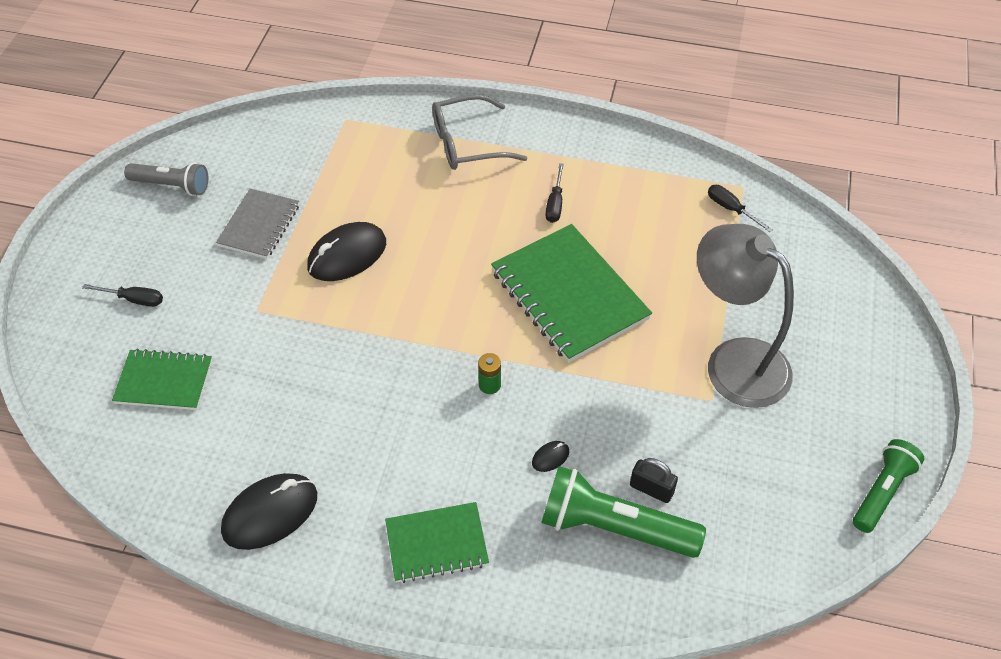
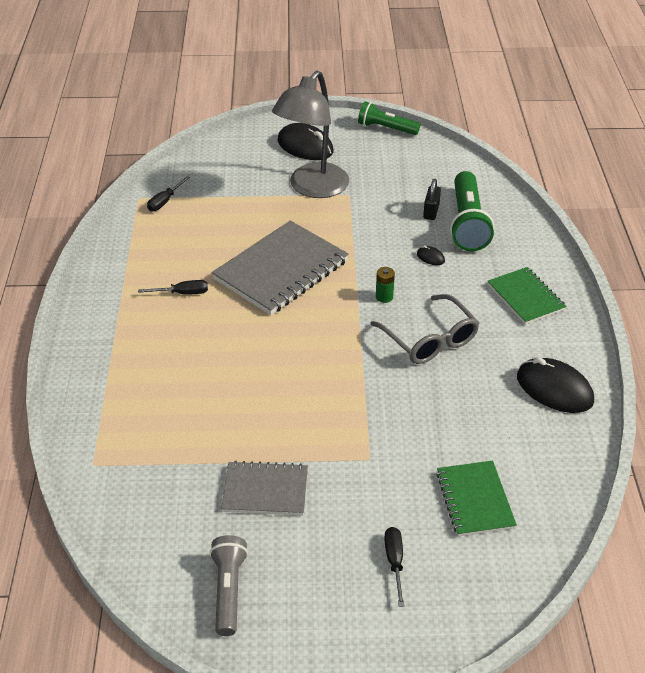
camera: 105 degrees left, 10 degrees down
(347, 255) = (283, 412): black mouse -> black mouse (305, 146)
(467, 143) = (115, 362): grey glasses -> grey glasses (429, 339)
(568, 295) = (281, 270): green notebook -> grey notebook

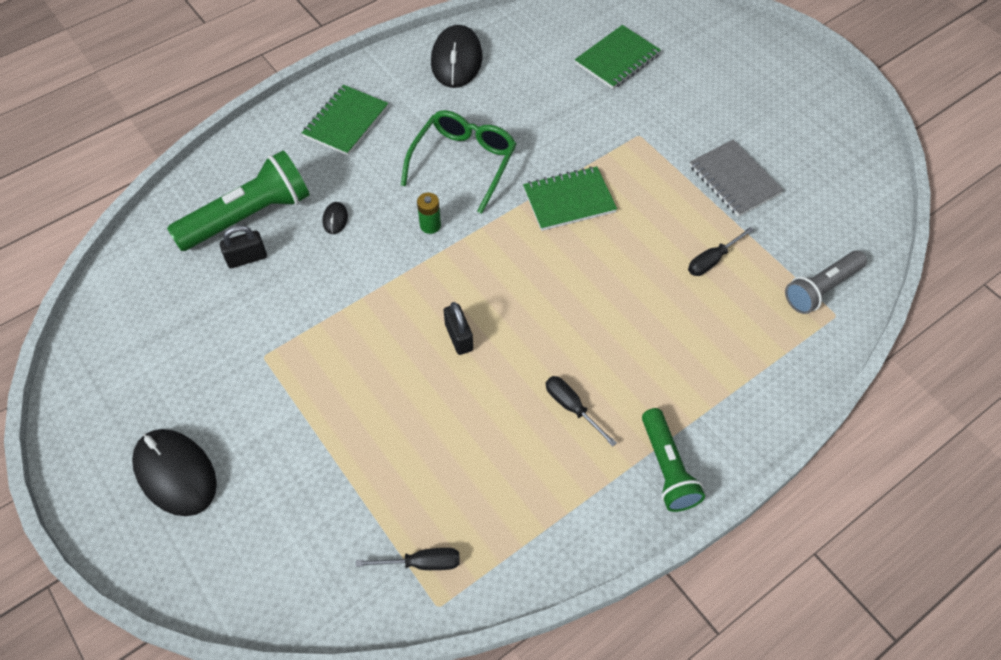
camera: 125 degrees left, 15 degrees up
(228, 590) = (833, 149): grey flashlight -> grey flashlight (821, 289)
(281, 270) = (459, 337): grey notebook -> black padlock
(305, 146) = (175, 474): black mouse -> black mouse turned 45 degrees counterclockwise
(312, 188) = (274, 403): grey lamp -> none
(340, 377) = (569, 200): none -> green notebook
(386, 128) = (71, 401): green flashlight -> green flashlight (667, 468)
(394, 562) = (714, 76): black screwdriver -> black screwdriver (712, 260)
(429, 339) = (463, 162): grey glasses -> green glasses

